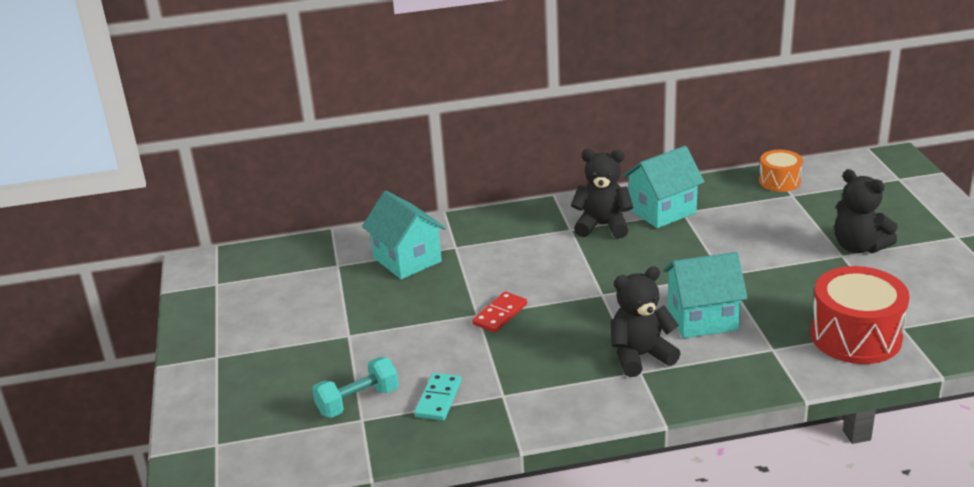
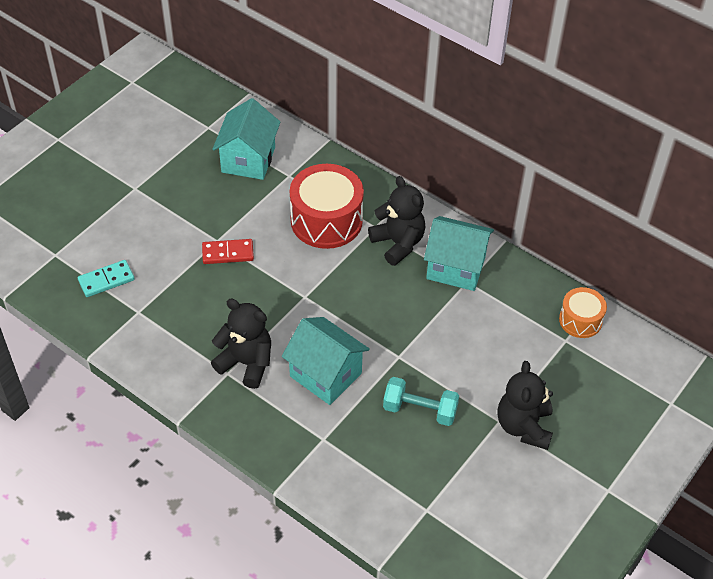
camera: 45 degrees right, 20 degrees up
(358, 401) = (70, 240): turquoise dumbbell -> turquoise dumbbell (420, 410)
(855, 336) = (386, 484): red drum -> red drum (326, 220)

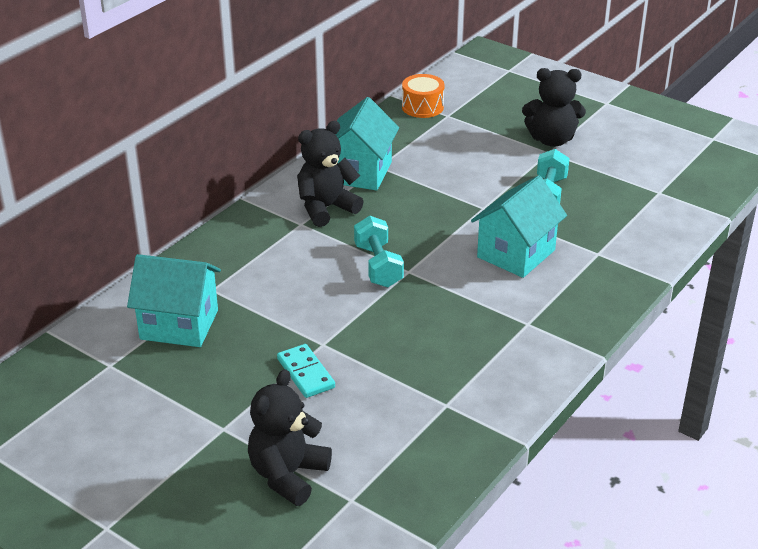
camera: 90 degrees left, 15 degrees down
(106, 280) = (395, 440): turquoise domino -> turquoise domino (305, 373)
(228, 253) = (344, 333): red domino -> none
(246, 363) = (510, 310): black teddy bear -> black teddy bear (288, 475)
(313, 276) = (378, 266): none -> turquoise dumbbell
(326, 220) = (290, 258): red drum -> none

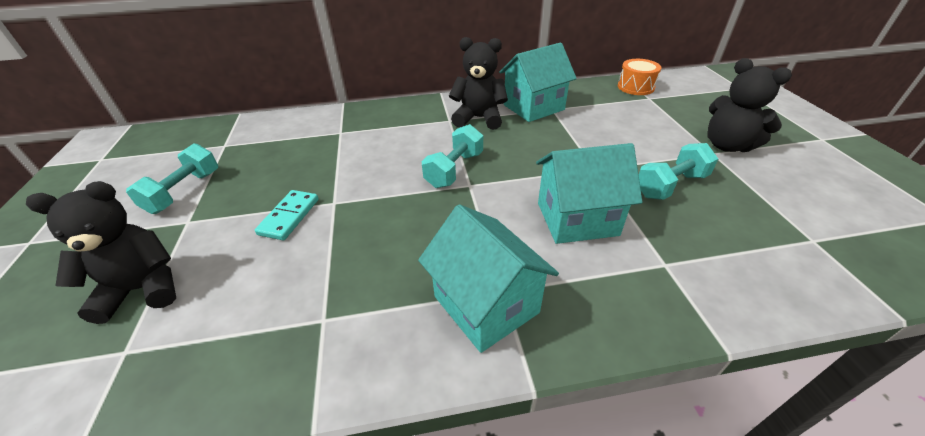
camera: 45 degrees right, 5 degrees up
(166, 416) = (184, 192): none -> turquoise dumbbell
(179, 324) = (290, 142): turquoise house -> turquoise house (486, 304)

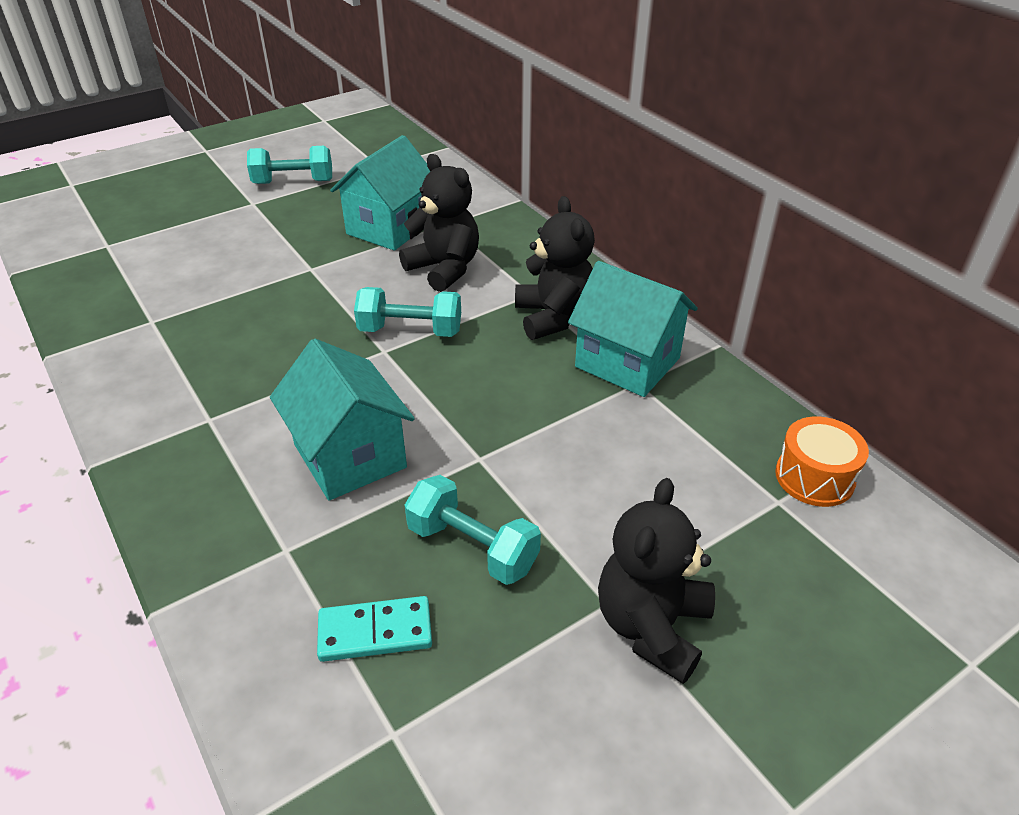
camera: 65 degrees right, 0 degrees up
(143, 289) = (168, 222): black teddy bear -> black teddy bear (444, 269)
(289, 216) = (278, 251): turquoise domino -> turquoise domino (375, 631)
(486, 304) = (187, 412): turquoise house -> turquoise house (389, 228)

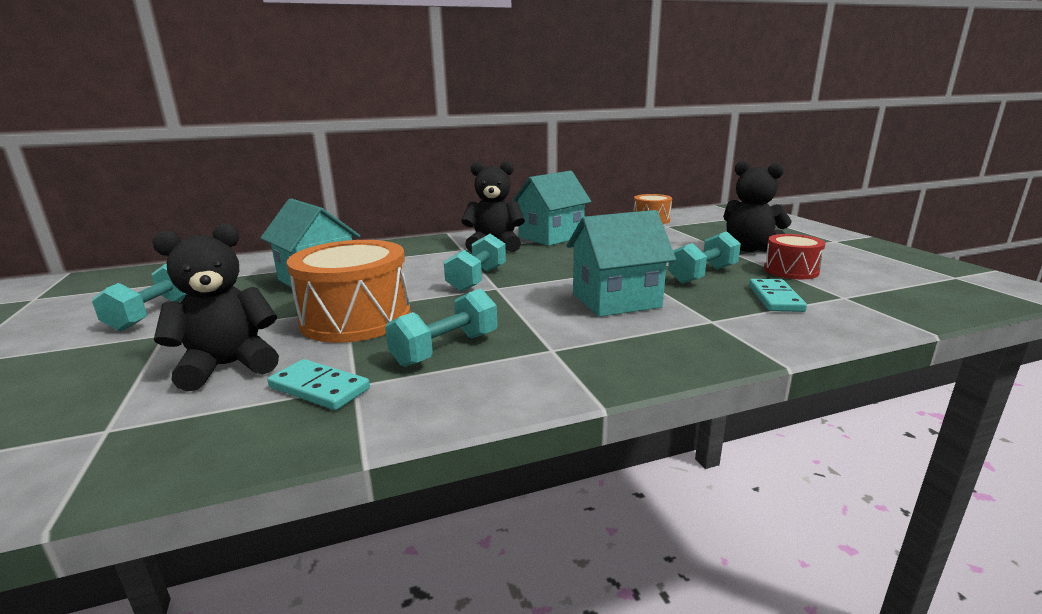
camera: 75 degrees left, 20 degrees down
(148, 306) = (319, 388): none -> turquoise domino
(213, 351) = (445, 349): none -> turquoise dumbbell
(285, 282) = (356, 318): none -> orange drum
(444, 269) = (405, 267): black teddy bear -> black teddy bear (228, 366)
(524, 676) = (791, 270): none -> red drum

